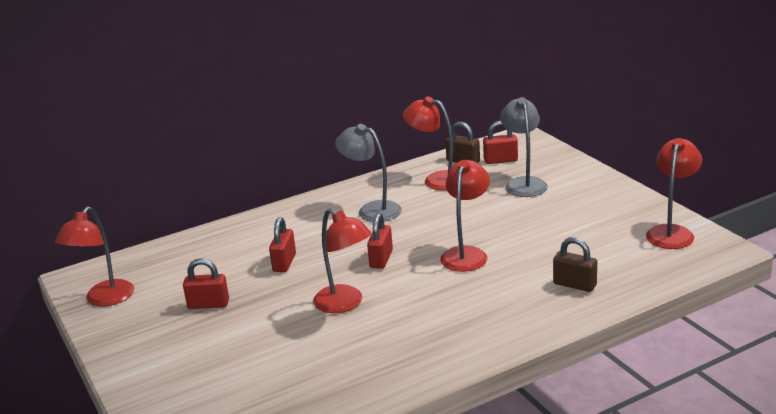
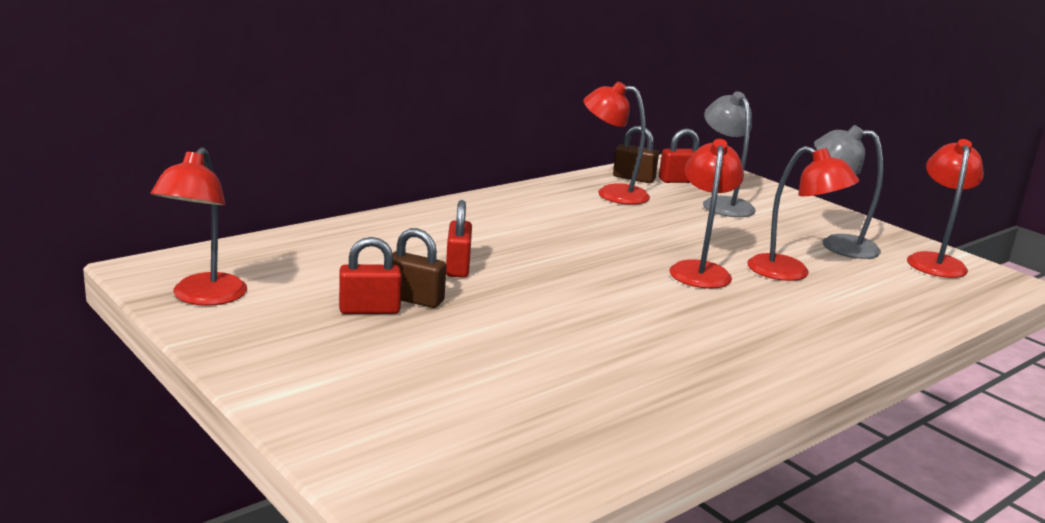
camera: 15 degrees left, 5 degrees down
(345, 304) = (570, 317): red lamp -> red lamp (790, 273)
(372, 210) = (546, 218): grey lamp -> grey lamp (837, 245)
(381, 259) = (590, 270): red padlock -> none
(574, 285) = (860, 309): brown padlock -> brown padlock (414, 299)

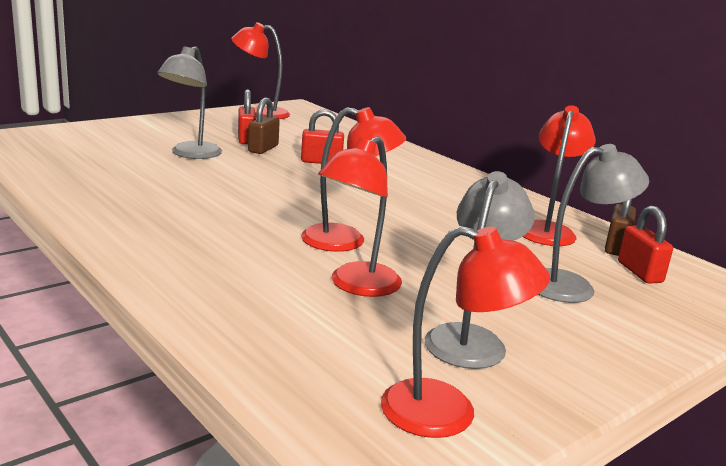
camera: 90 degrees right, 0 degrees up
(463, 347) = (191, 154): none -> grey lamp

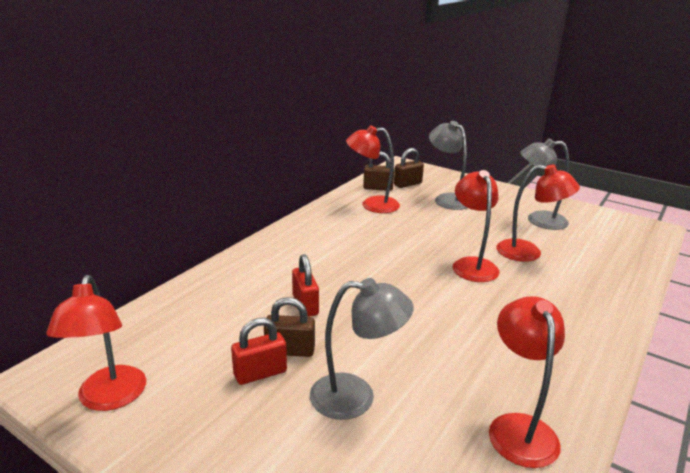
camera: 105 degrees left, 5 degrees up
(448, 413) = (602, 221): red lamp -> red lamp (518, 428)
(639, 272) = (407, 184): red padlock -> brown padlock

